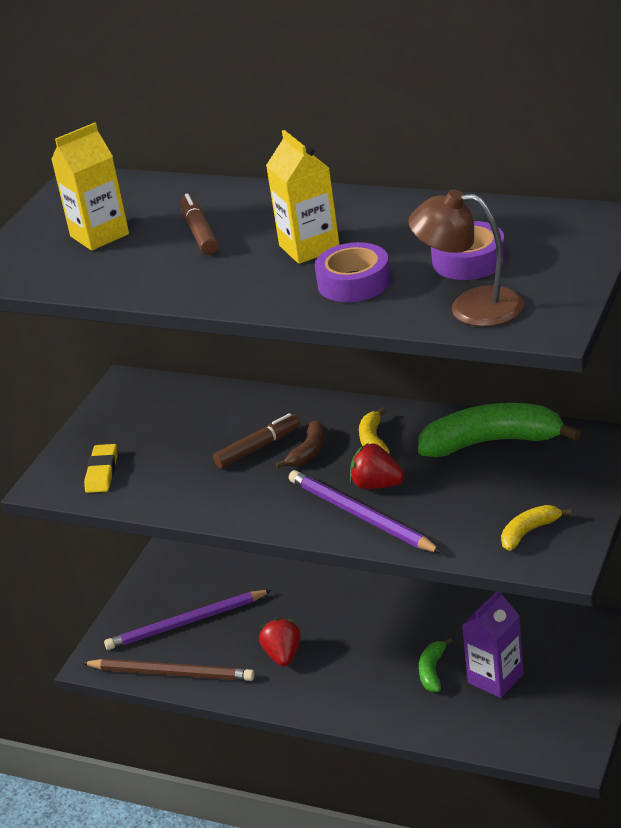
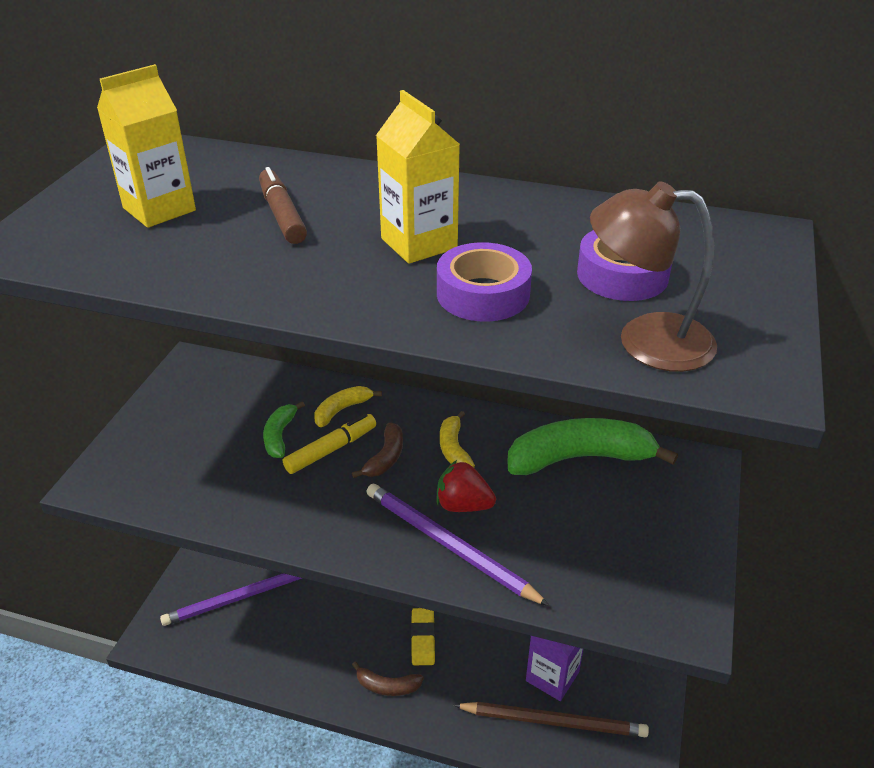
camera: 10 degrees left, 5 degrees up
(102, 472) = (158, 470): yellow eraser -> yellow eraser (423, 639)
(172, 673) = (228, 656): brown pencil -> brown pencil (554, 721)
(258, 448) = (331, 450): brown marker -> yellow marker
(283, 655) = (340, 639): red strawberry -> none
(328, 692) = (387, 686): none -> brown banana
(432, 671) = (489, 665): green banana -> green banana (280, 436)
(529, 532) = (641, 579): yellow banana -> yellow banana (342, 410)

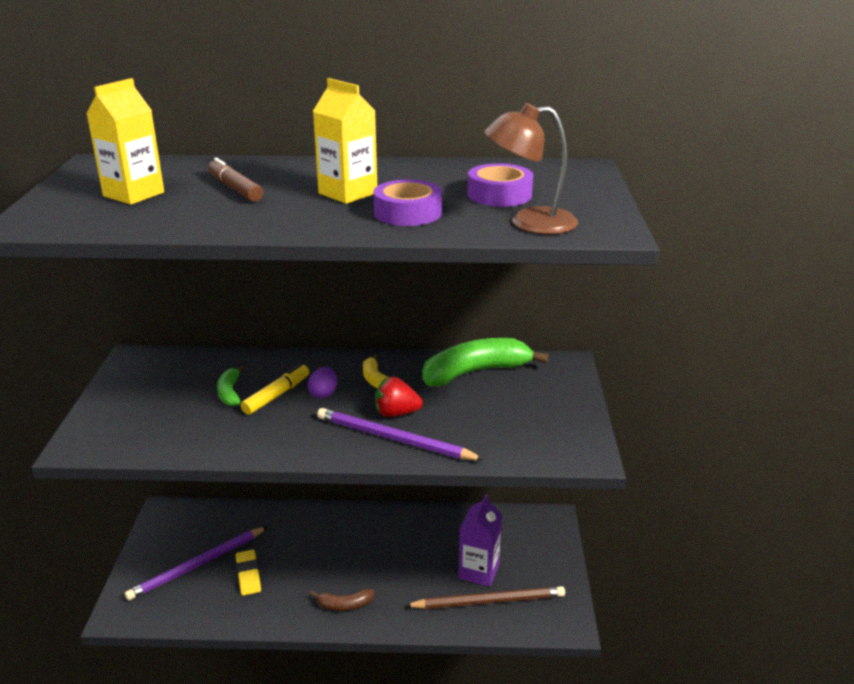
camera: 15 degrees left, 10 degrees down
(342, 410) = (276, 369): yellow banana -> none
(385, 458) = (323, 394): brown banana -> purple egg
(423, 639) = (365, 566): yellow eraser -> yellow eraser (248, 575)

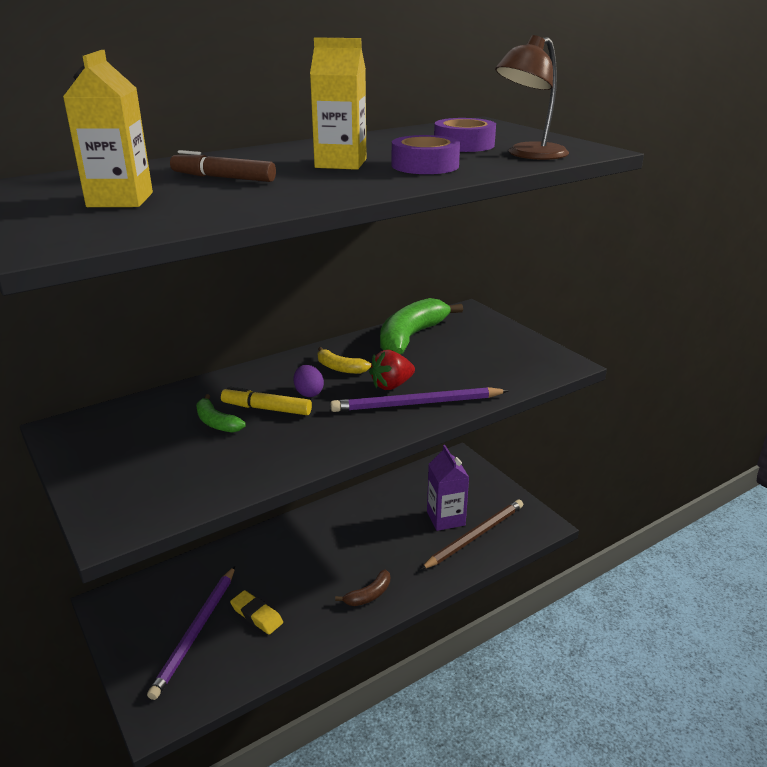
camera: 35 degrees left, 0 degrees up
(277, 395) = (266, 409): yellow marker -> yellow marker turned 75 degrees counterclockwise

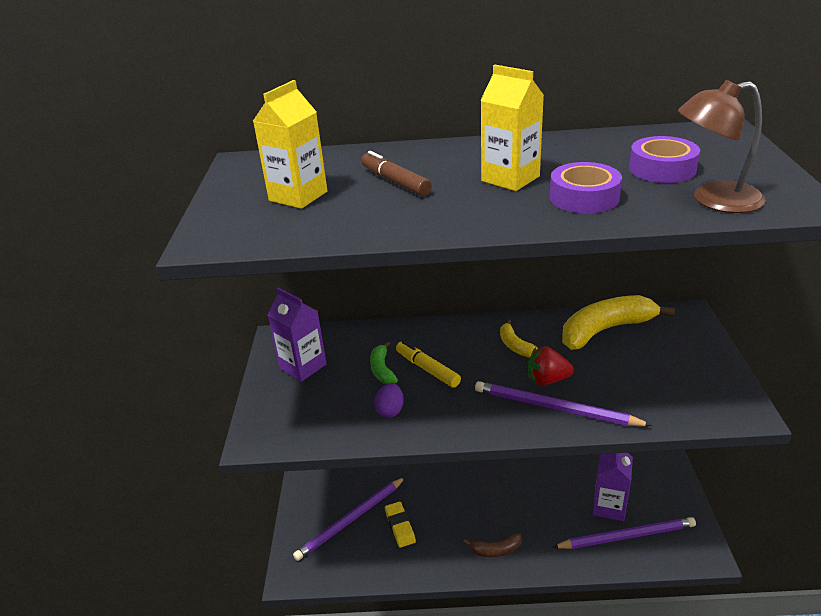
camera: 35 degrees right, 5 degrees up
(116, 445) = (303, 366): none -> purple carton
(308, 393) = (471, 364): purple egg -> purple egg (390, 410)
(411, 337) = (605, 330): green banana -> yellow banana
(475, 536) = (627, 536): brown pencil -> purple pencil

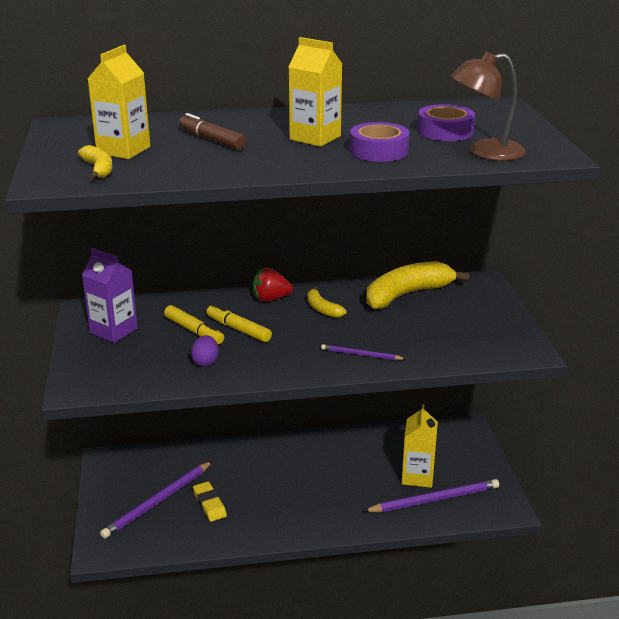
camera: 10 degrees left, 5 degrees down
(266, 223) = (98, 169): none -> yellow banana
(382, 369) = (194, 331): green banana -> yellow marker
(496, 550) = (308, 518): brown banana -> none
(547, 380) = (353, 334): red strawberry -> red strawberry (270, 299)
(555, 408) = (361, 354): purple pencil -> purple pencil, size x0.53
(609, 506) = (417, 476): purple carton -> yellow carton

